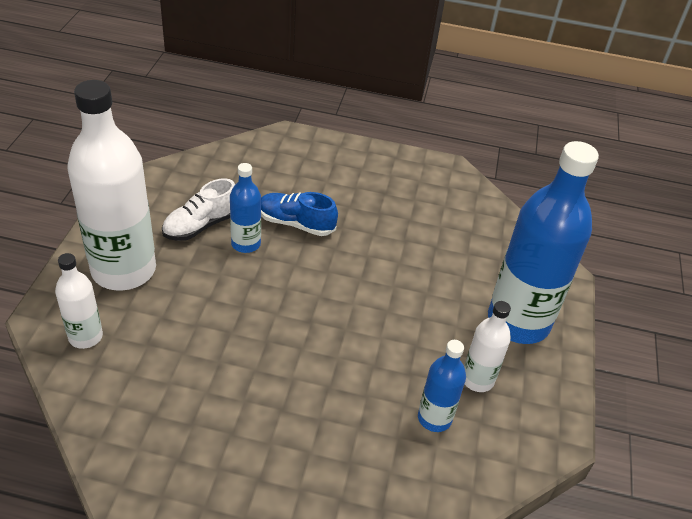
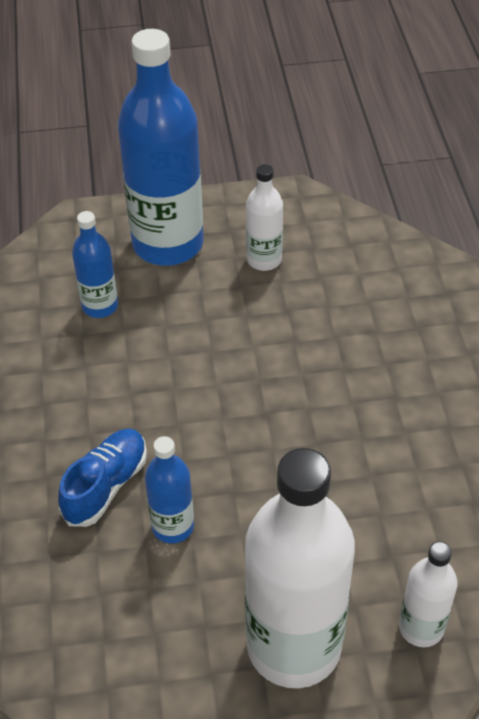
camera: 105 degrees left, 5 degrees up
(201, 225) = (162, 595): white shoe -> none
(296, 223) = (106, 486): blue shoe -> blue shoe turned 150 degrees counterclockwise
(434, 418) = (330, 280): blue bottle -> blue bottle (100, 306)

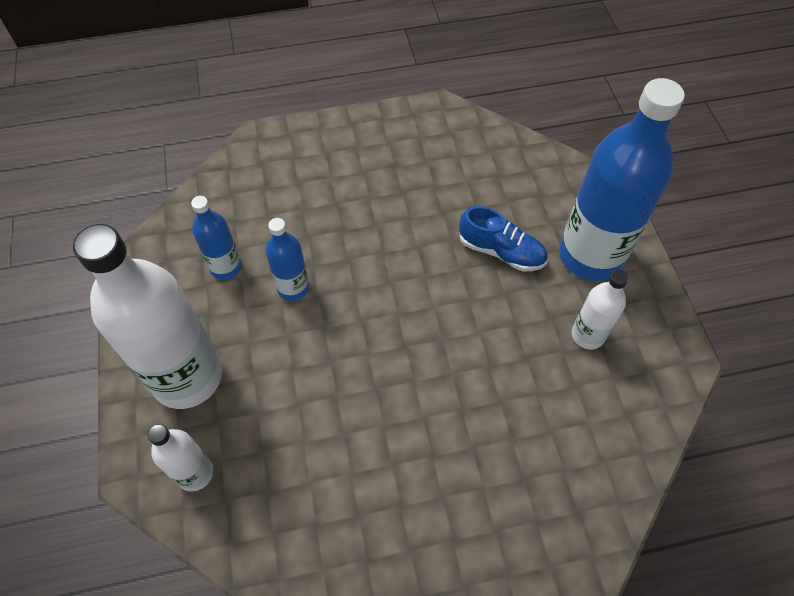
camera: 85 degrees right, 10 degrees up
(100, 306) = (507, 214): blue bottle -> blue bottle (226, 267)
(106, 486) = (328, 241): blue shoe -> blue shoe (501, 251)

